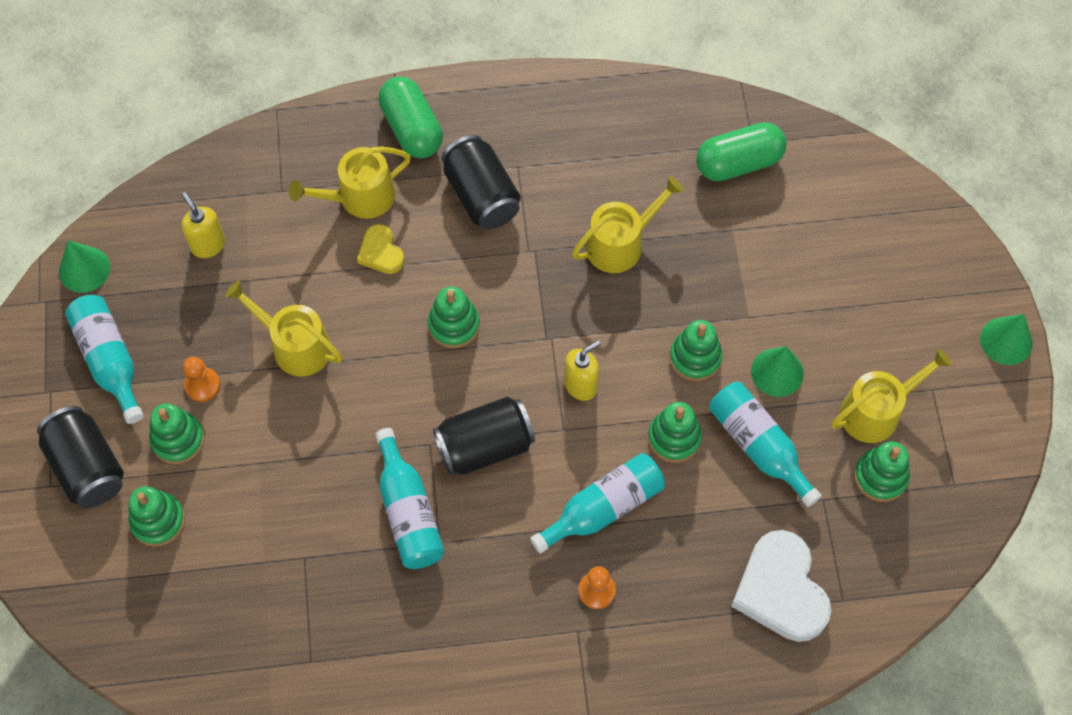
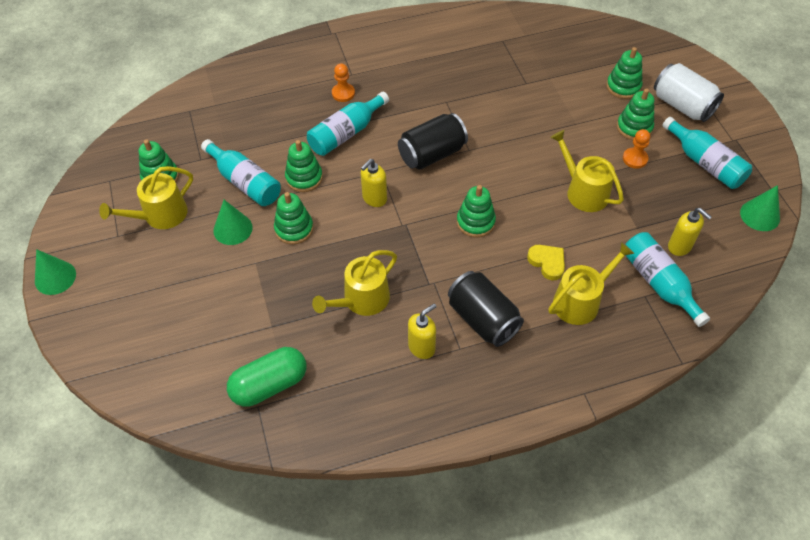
camera: 170 degrees right, 10 degrees down
(87, 467) = (682, 105): black can -> white can
(295, 345) = (583, 191): yellow watering can -> yellow watering can turned 150 degrees counterclockwise
(408, 511) = (470, 113): turquoise bottle -> turquoise bottle (659, 283)
(412, 128) = (560, 366): green capsule -> none
(560, 175) = (422, 347): none -> yellow soap dispenser
(781, 590) = (228, 110): white heart -> none

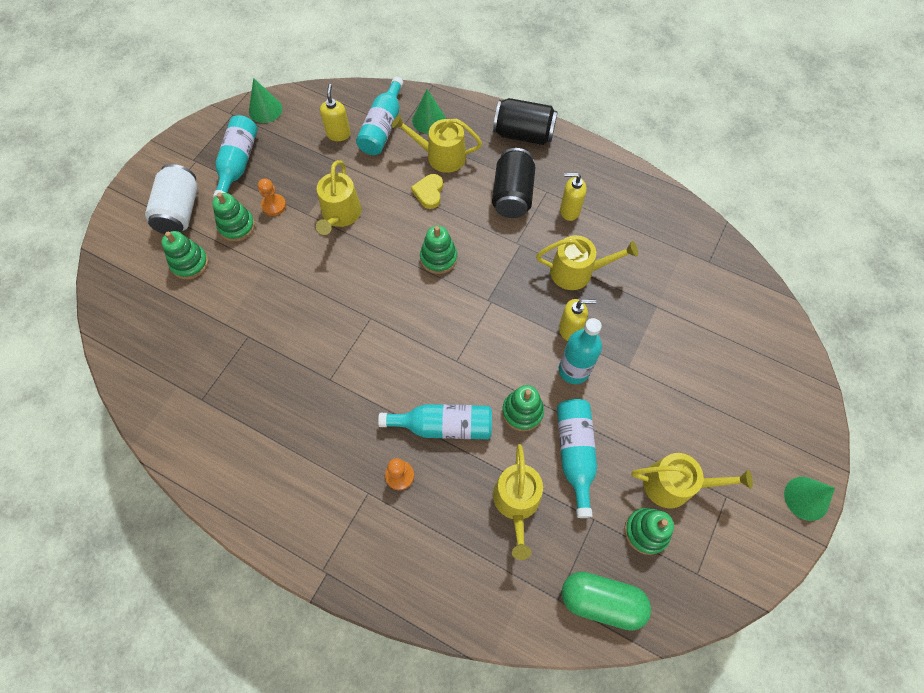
camera: 135 degrees left, 10 degrees up
(233, 229) = (622, 414): green cone -> green cone (429, 120)
(258, 132) = (517, 502): none -> yellow watering can
(269, 385) = (690, 268): green capsule -> green capsule (601, 601)
(294, 229) = (574, 370): green stacking toy -> turquoise bottle
(374, 198) = (487, 341): yellow soap dispenser -> yellow soap dispenser (570, 329)
(432, 154) = (401, 340): black can -> black can (523, 134)

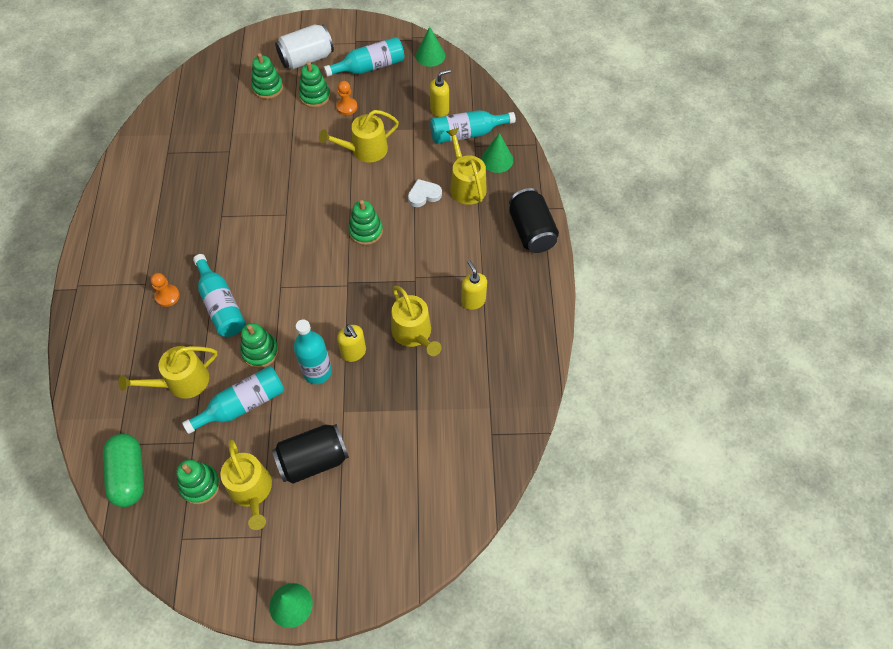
camera: 60 degrees right, 5 degrees down
(429, 193) = (424, 195): yellow heart -> white heart
(512, 195) = (461, 252): black can -> black can (313, 460)

